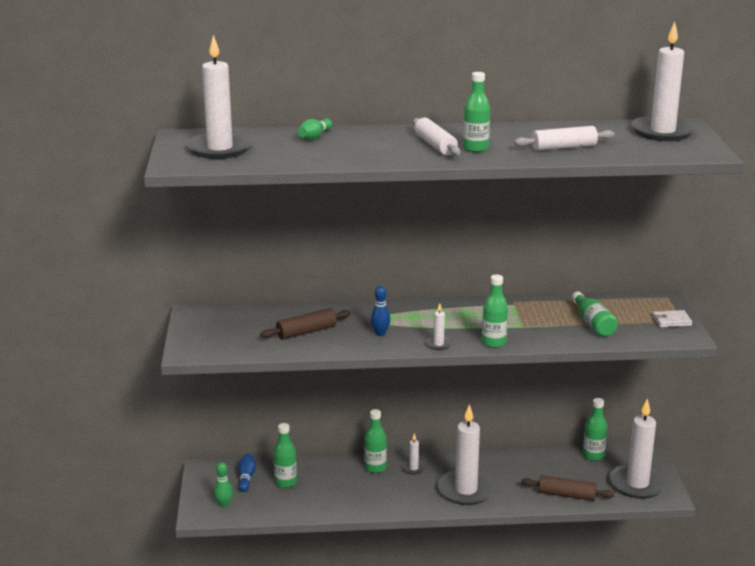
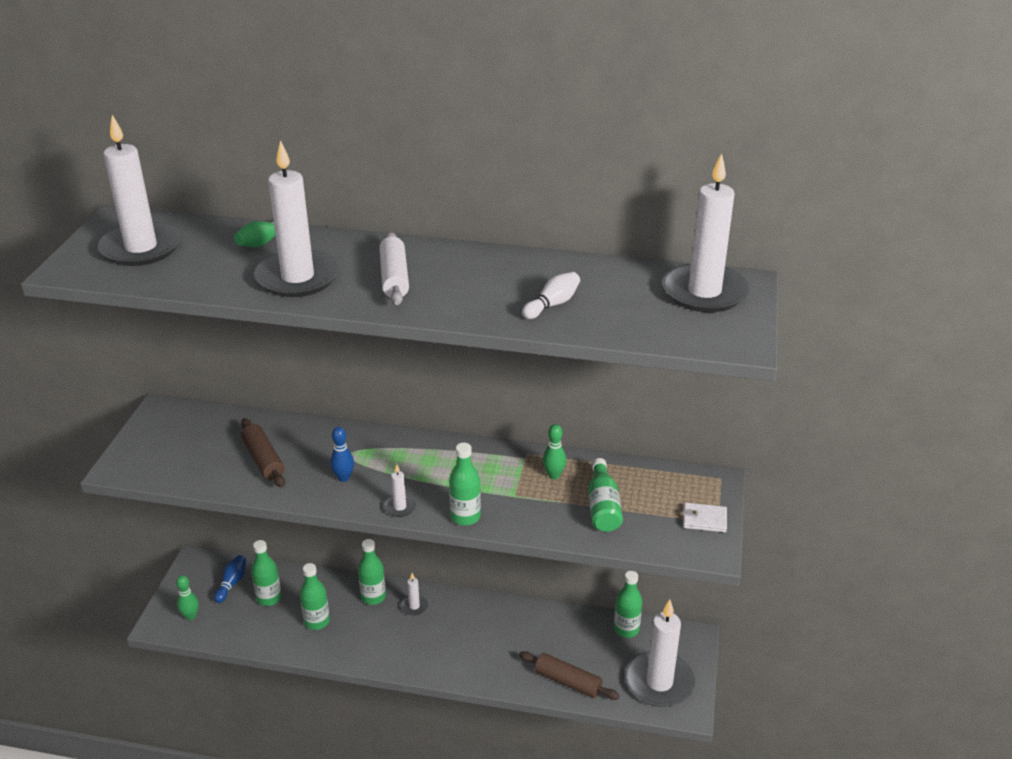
camera: 15 degrees right, 10 degrees up
(306, 332) = (264, 460): brown rolling pin -> brown rolling pin turned 75 degrees clockwise
(466, 490) = (456, 650): white candle -> white candle (297, 277)
(475, 148) = (439, 290): green bottle -> green bottle (317, 621)
(543, 311) = (554, 475): none -> green bowling pin
(564, 147) = (552, 304): white rolling pin -> white bowling pin

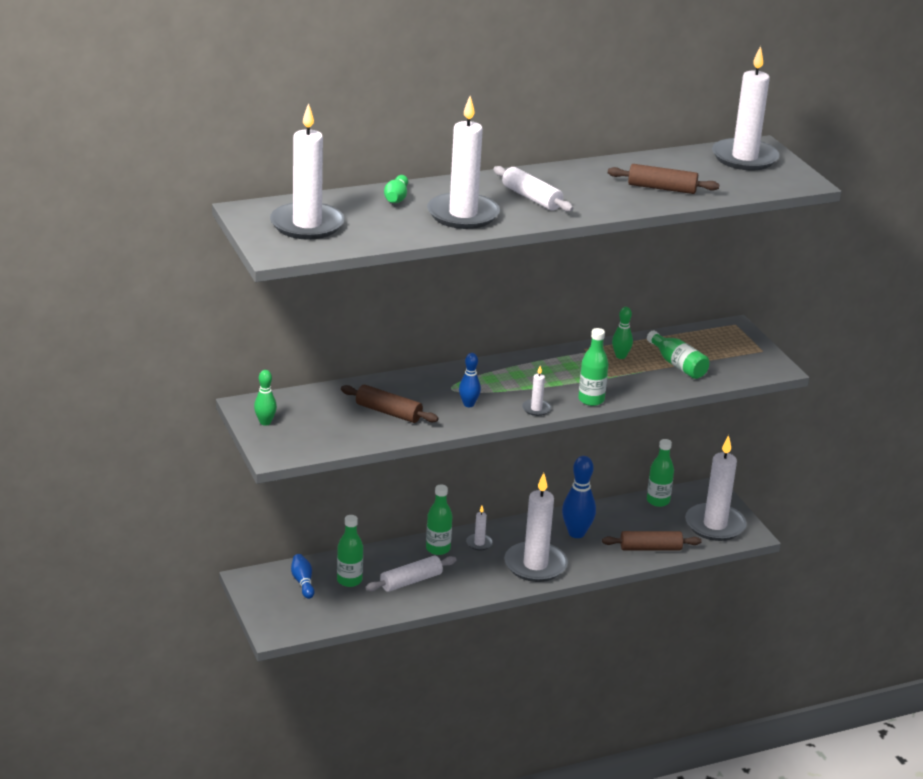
camera: 35 degrees left, 5 degrees down
(190, 616) = (296, 616): green bowling pin -> green bowling pin (265, 422)
(317, 621) = (411, 581): green bottle -> white rolling pin
(440, 652) = (535, 565): none -> white candle
(512, 633) = (576, 533): none -> blue bowling pin
(552, 304) = (662, 188): white bowling pin -> brown rolling pin
(704, 519) = (752, 352): white wallet -> none

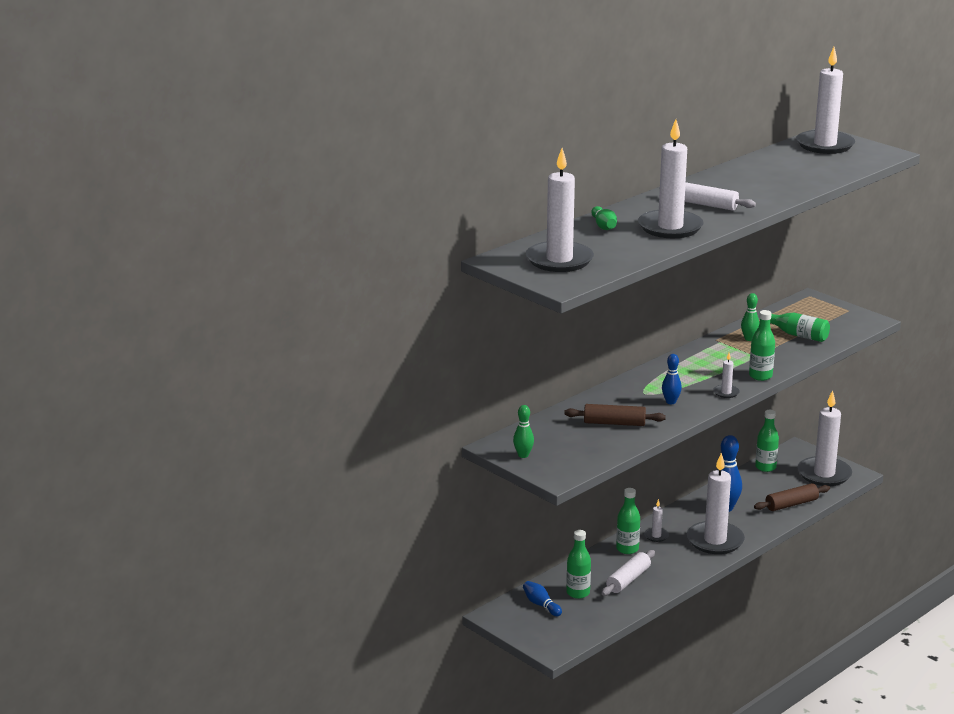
camera: 20 degrees left, 5 degrees down
(662, 188) = (793, 178): brown rolling pin -> none

